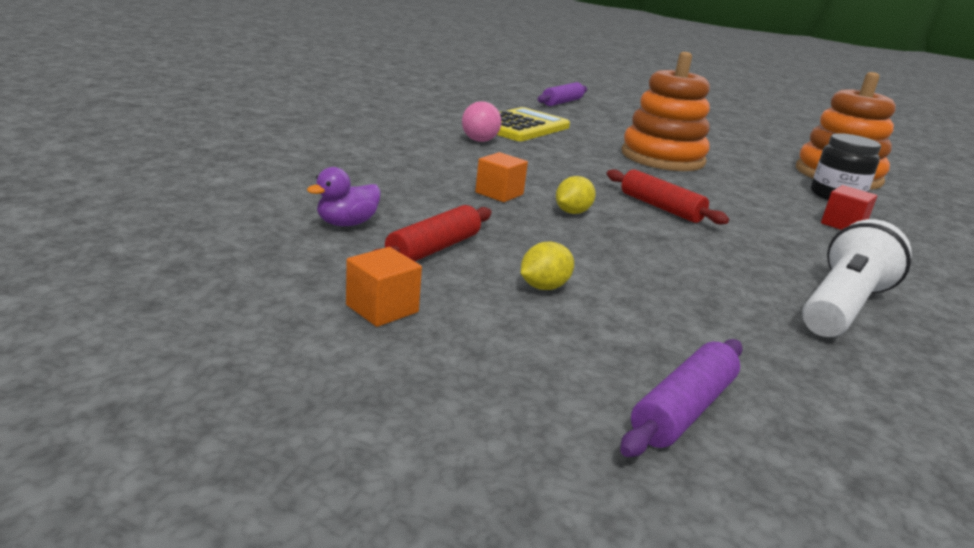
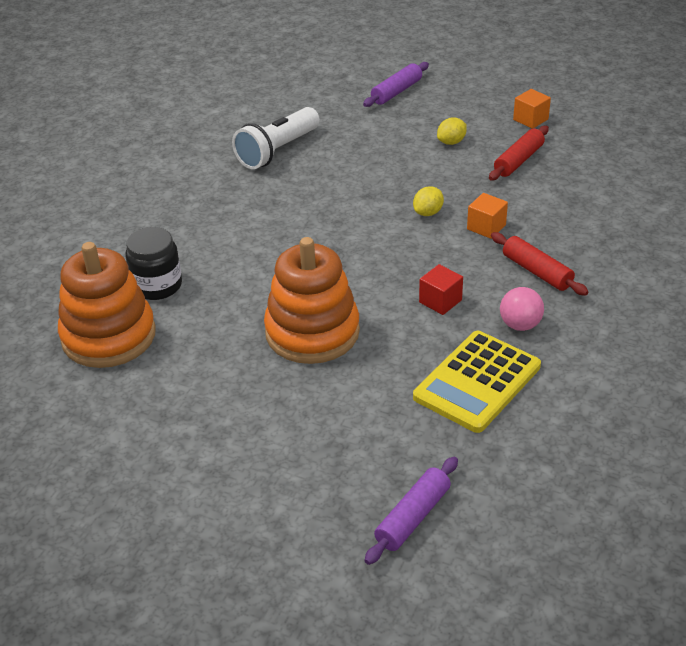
camera: 175 degrees left, 15 degrees up
(347, 223) = (580, 174): purple duck -> none
(660, 207) = (352, 232): red rolling pin -> red rolling pin (537, 271)
(843, 225) = (197, 236): red cube -> red cube (440, 301)

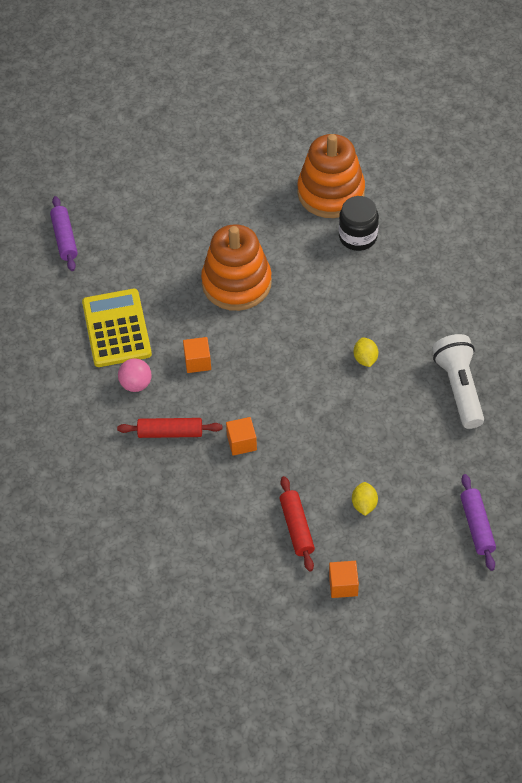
camera: 130 degrees right, 15 degrees up
(428, 213) = (291, 422): yellow lemon -> yellow lemon (365, 359)
(440, 301) = (197, 362): red cube -> orange cube

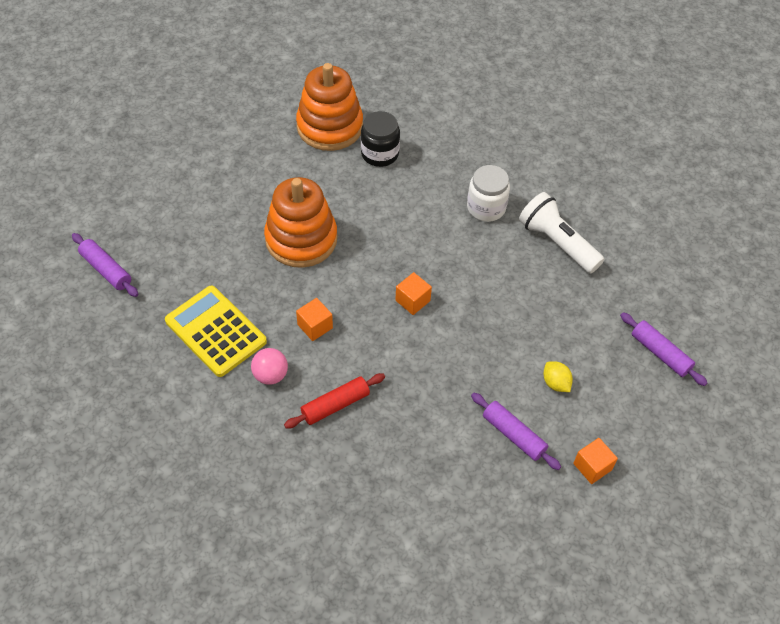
camera: 35 degrees left, 0 degrees up
(241, 443) = (408, 381): orange cube -> orange cube (412, 300)
(297, 527) = (514, 435): red rolling pin -> purple rolling pin
(365, 359) = (462, 254): yellow lemon -> none
(418, 328) = (486, 207): none -> white jar

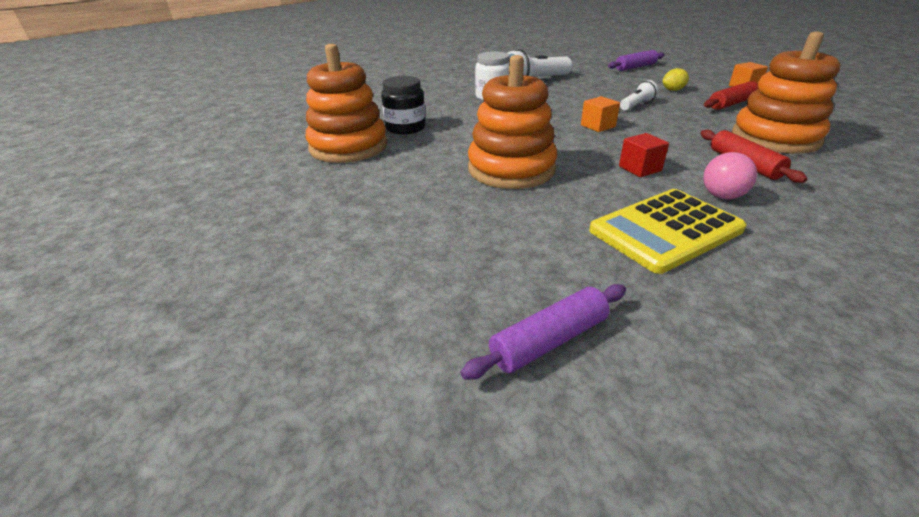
camera: 75 degrees left, 20 degrees down
(315, 326) = (640, 168): orange cube -> red cube
(405, 448) = (774, 138): none -> orange stacking toy
(486, 339) = (636, 105): none -> white flashlight
(514, 435) = (731, 103): purple rolling pin -> red rolling pin

